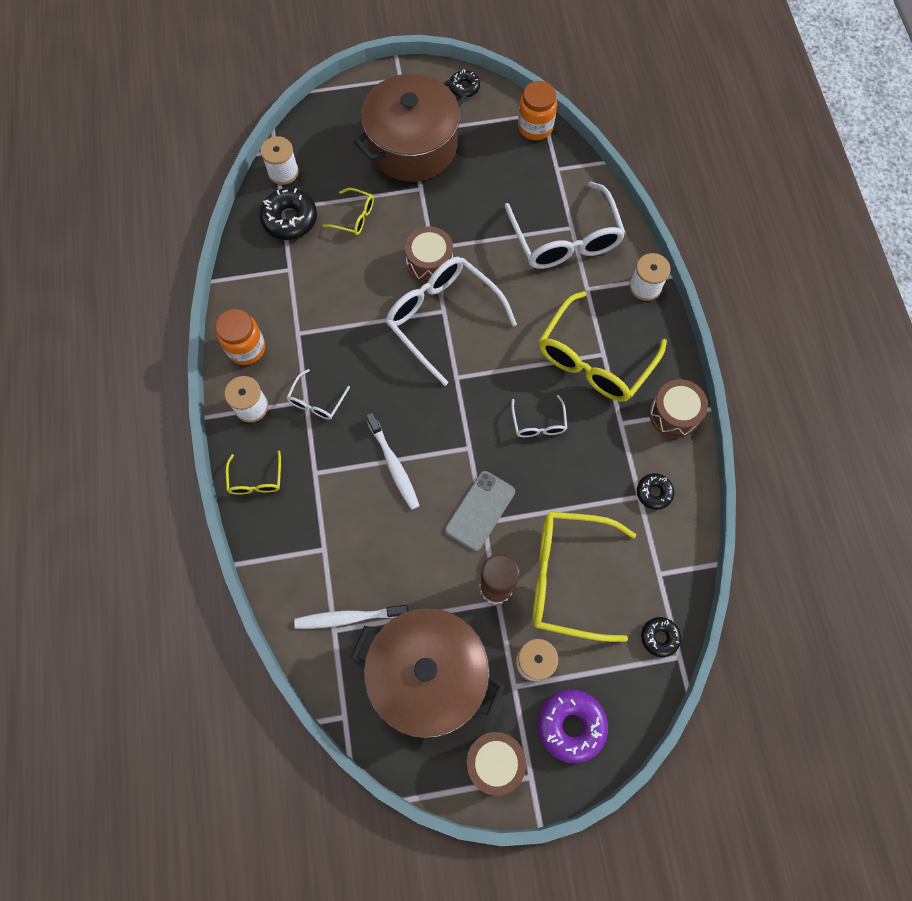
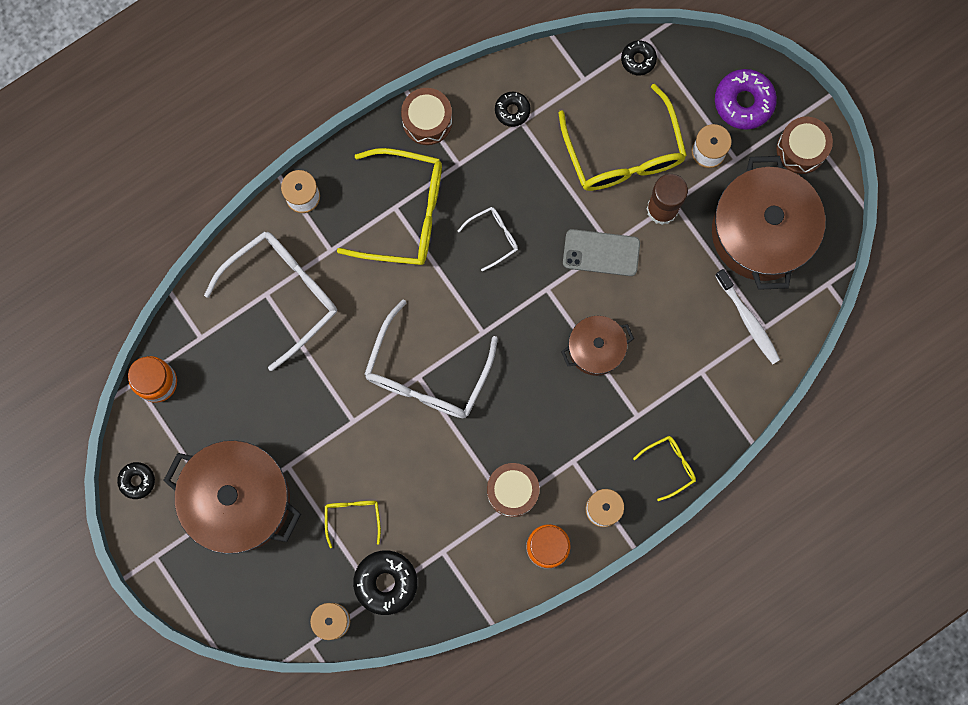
camera: 115 degrees left, 10 degrees up
(316, 401) = (568, 450): white glasses -> none
(393, 465) = (596, 348): white toothbrush -> brown pot
(429, 263) = (371, 415): brown drum -> brown drum (512, 491)

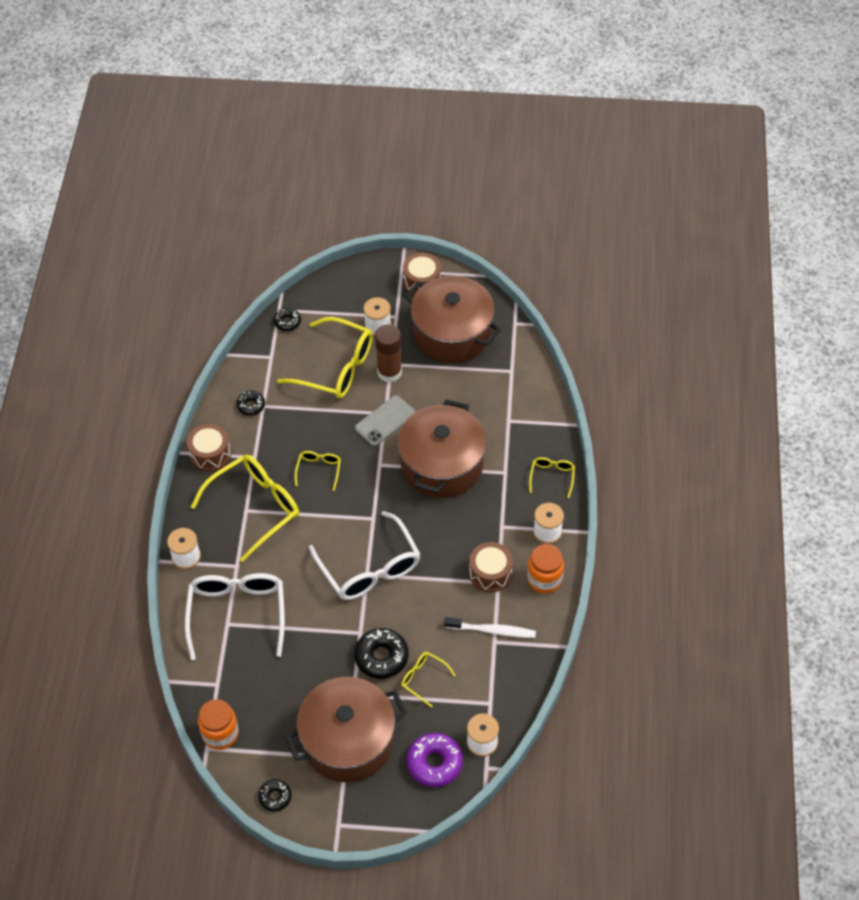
camera: 50 degrees left, 25 degrees down
(386, 582) = (485, 690): black donut -> black donut (381, 657)
(493, 237) = (319, 470): white glasses -> yellow glasses
(596, 348) = (442, 465): brown pot -> brown pot, size x1.87
(744, 102) = (366, 289): purple donut -> purple donut (434, 763)
(748, 320) = (499, 376): white toothbrush -> white toothbrush (492, 630)

